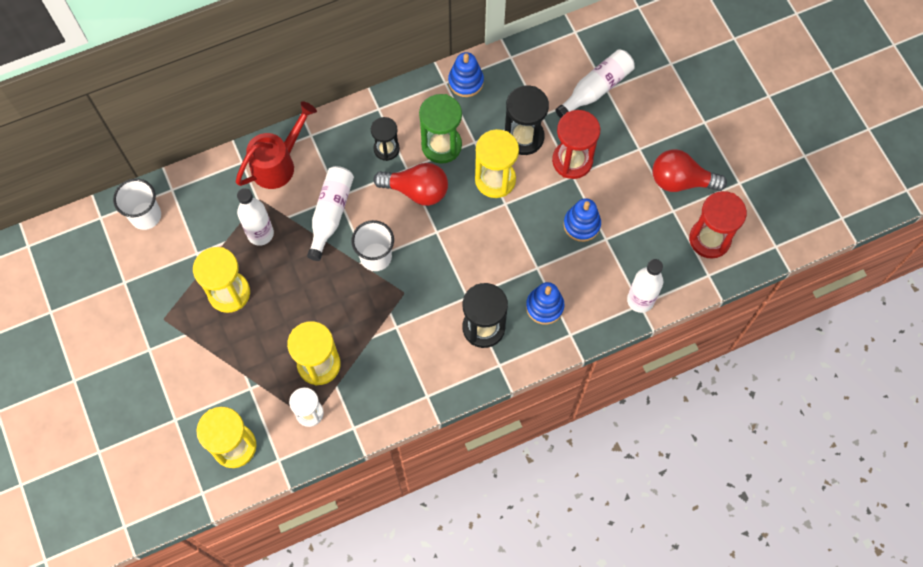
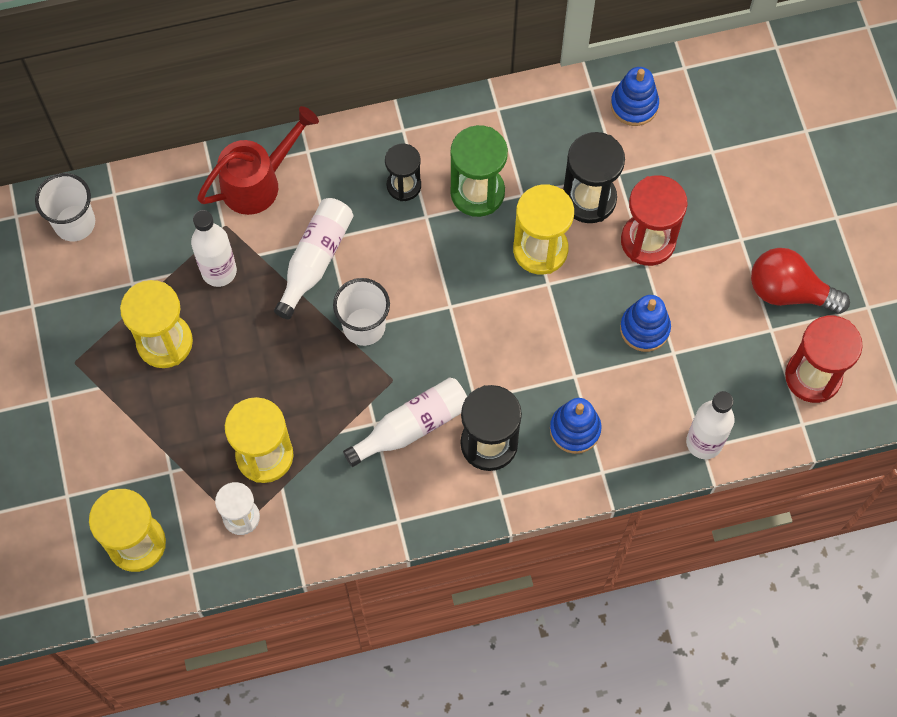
camera: 10 degrees right, 0 degrees up
(416, 190) = (434, 247): red light bulb -> none
(466, 81) = (525, 112): blue stacking toy -> blue stacking toy (634, 105)
(596, 89) = (698, 149): white bottle -> white bottle (412, 426)

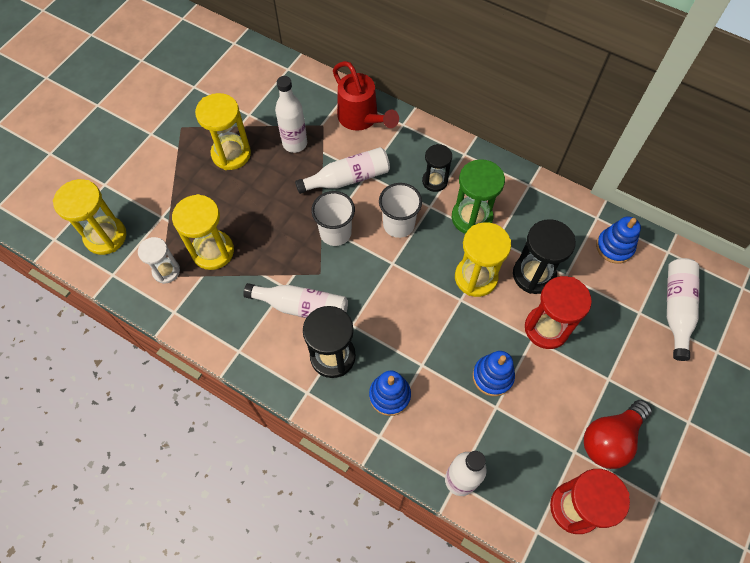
camera: 45 degrees right, 5 degrees down
(74, 223) = (255, 67): white cup -> white cup (398, 224)
(258, 182) = (361, 119): red watering can -> red watering can turned 45 degrees clockwise
(739, 119) = (676, 309): none -> white bottle
(789, 291) = (610, 439): red light bulb -> red light bulb turned 105 degrees counterclockwise

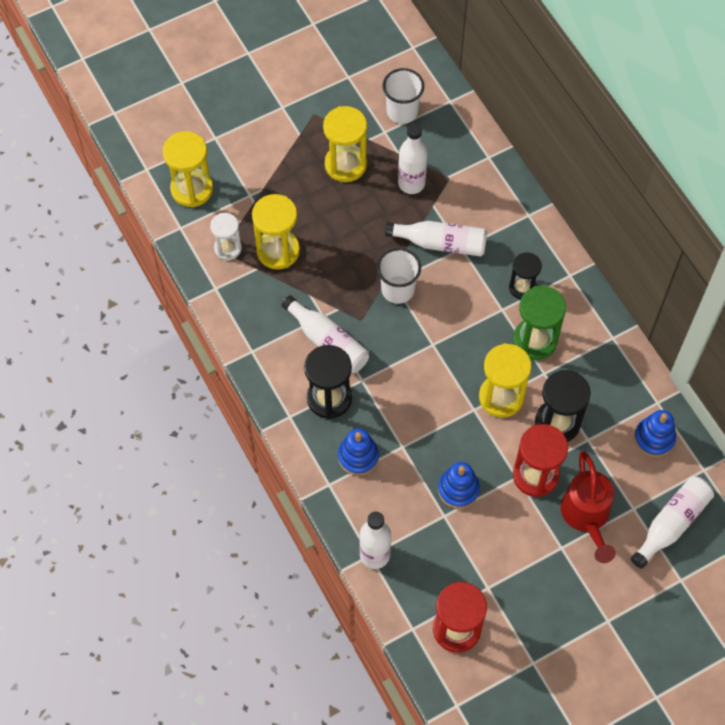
camera: 30 degrees right, 0 degrees up
(361, 119) = (491, 189): red watering can -> red watering can (586, 516)
(398, 224) = (461, 312): white cup -> white cup (402, 111)
(610, 439) = (526, 595): red light bulb -> none

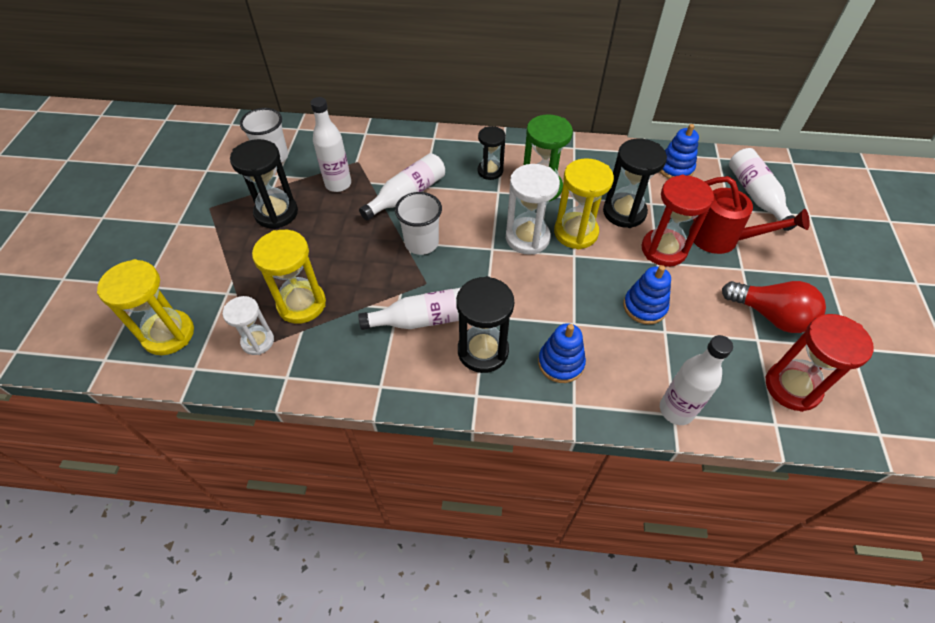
camera: 55 degrees left, 10 degrees down
(345, 164) = (276, 213): yellow hourglass -> black hourglass
(465, 364) = (527, 238): none -> white hourglass
(521, 588) = (770, 316): none -> red light bulb

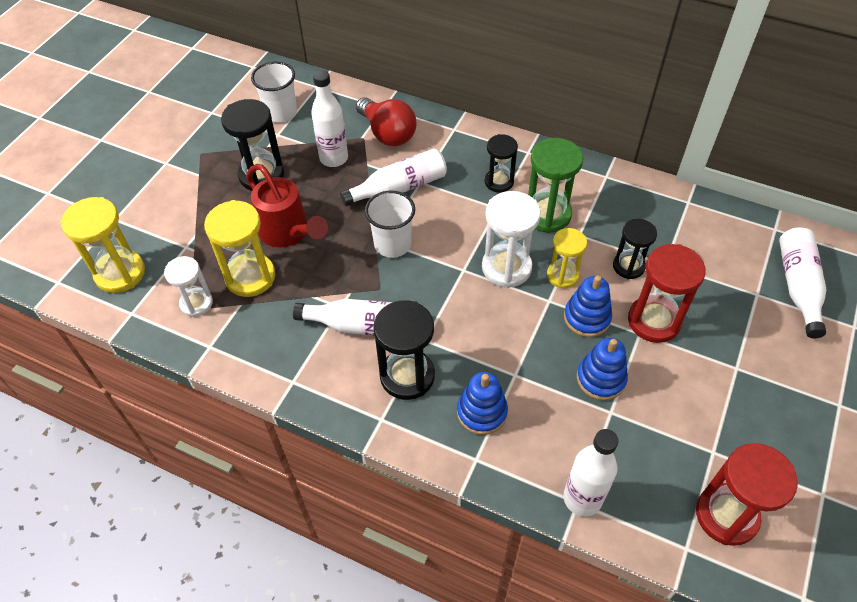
camera: 20 degrees right, 0 degrees up
(575, 232) = (562, 275): yellow hourglass -> yellow hourglass, size x0.64
(624, 212) = (628, 266): black hourglass -> black hourglass, size x0.64
(675, 168) = (714, 229): blue stacking toy -> blue stacking toy (587, 318)
(721, 239) = (729, 326): red watering can -> red watering can (288, 232)
(770, 316) = (742, 430): red light bulb -> red light bulb (387, 133)

